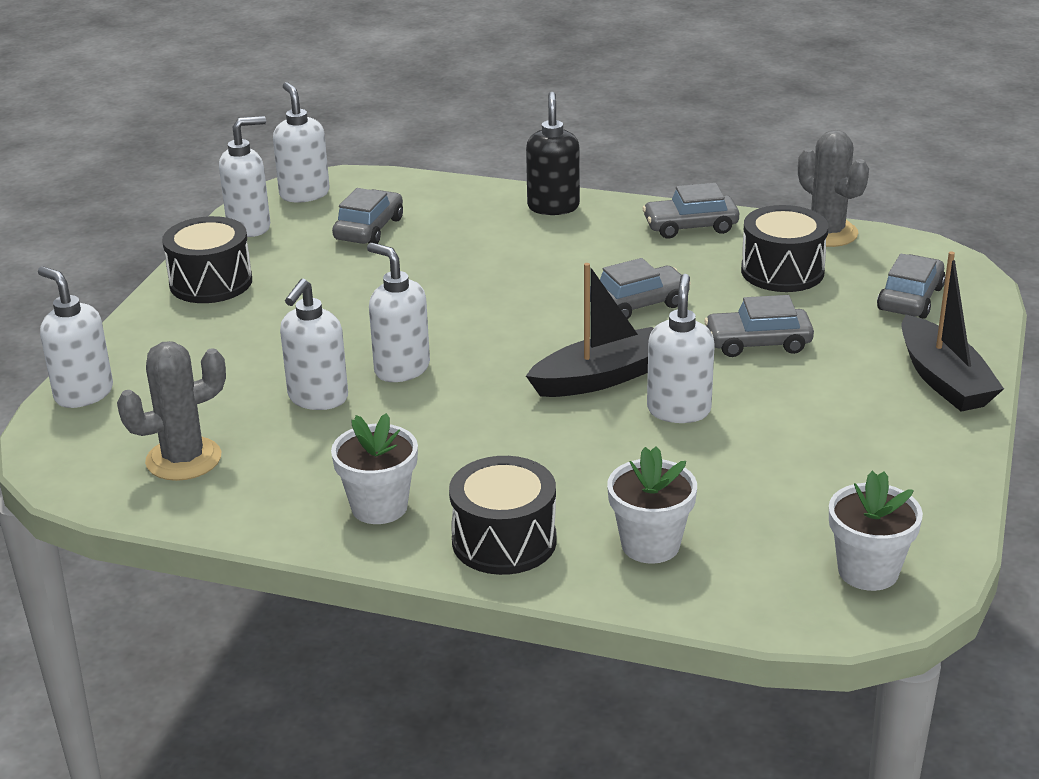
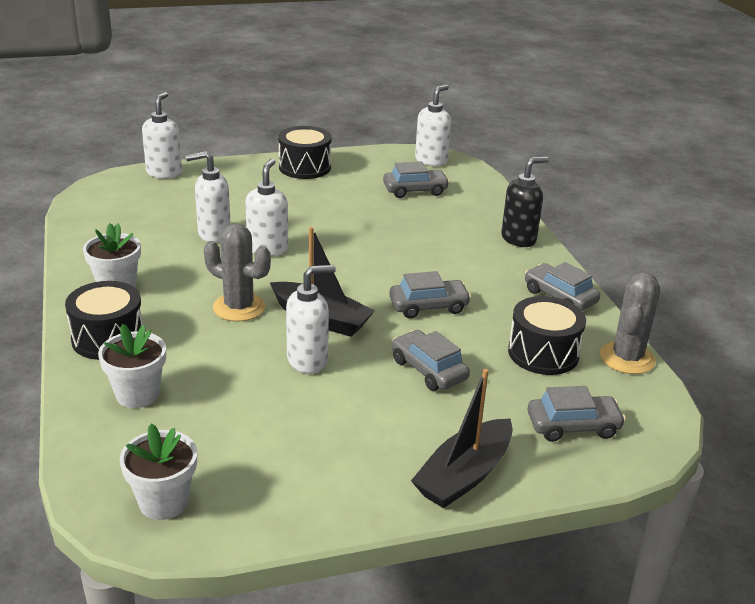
camera: 55 degrees right, 0 degrees up
(183, 459) = (124, 217): grey cactus -> grey cactus (239, 307)
(249, 227) = (375, 158): white soap dispenser -> none
(638, 304) = (428, 306): grey car -> grey car turned 45 degrees counterclockwise

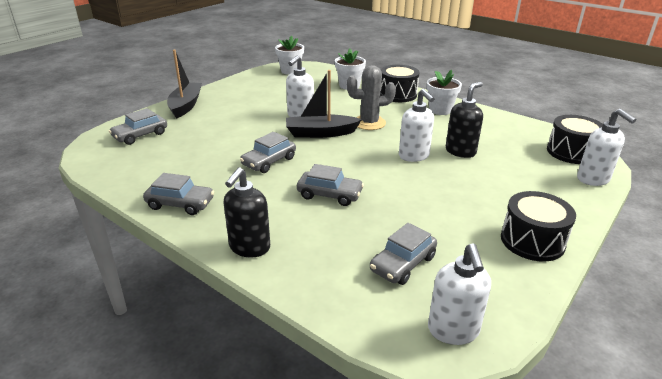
camera: 145 degrees right, 0 degrees up
(213, 234) = (460, 151): white soap dispenser -> black soap dispenser
(428, 370) = (236, 132): grey car -> grey car (330, 195)
(543, 353) = (174, 162): black drum -> black drum (571, 152)
(627, 358) = (114, 179): grey cactus -> none

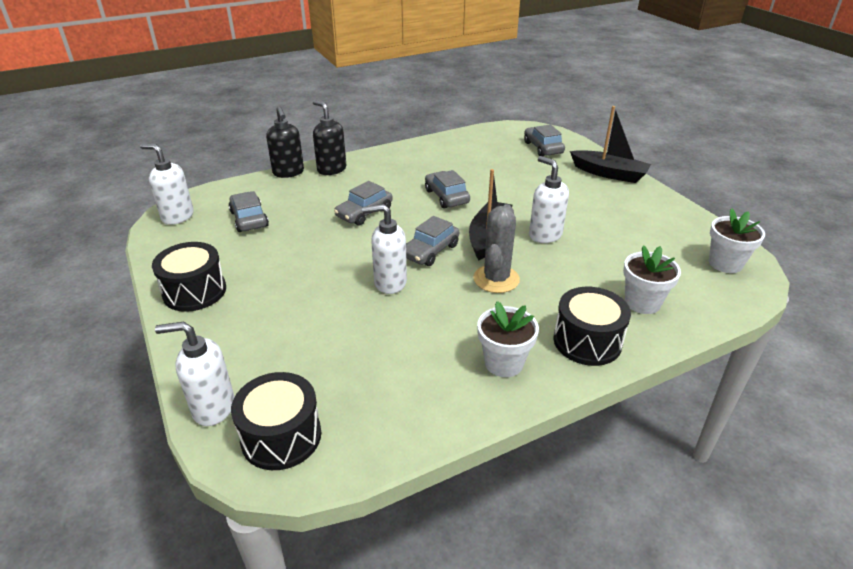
camera: 115 degrees right, 5 degrees up
(180, 204) = (409, 153): grey car -> grey car (430, 251)
(460, 151) = (371, 323): black soap dispenser -> black soap dispenser (288, 172)

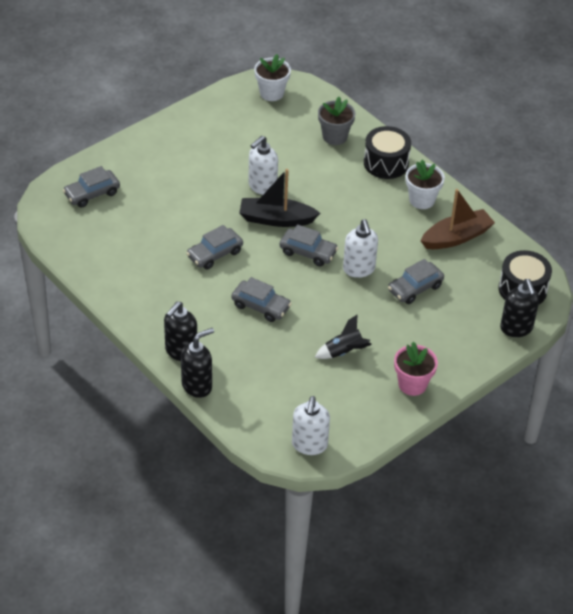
camera: 105 degrees left, 10 degrees up
(194, 291) = (412, 384): black drum -> pink flower pot
(213, 408) = (516, 328): white soap dispenser -> black soap dispenser
(249, 219) = (297, 387): grey car -> grey car (415, 288)
(273, 253) = (344, 351): none -> black rocket
(417, 384) = (456, 237): none -> brown boat
(496, 279) = (333, 210): grey cactus -> none
(609, 173) = (140, 148): black boat -> none
(642, 302) = (335, 136): white flower pot -> grey flower pot

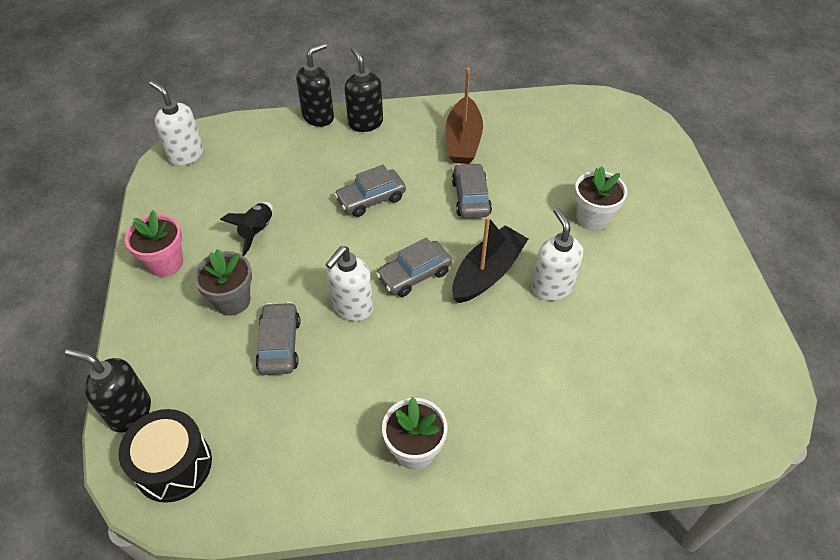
camera: 125 degrees right, 5 degrees up
(92, 194) = (625, 145): grey car -> none
(197, 385) = (318, 117): black soap dispenser -> black soap dispenser turned 135 degrees counterclockwise
(271, 93) = (743, 392): white flower pot -> white flower pot (592, 218)
(335, 136) = (607, 418): grey flower pot -> grey flower pot (232, 300)
(359, 269) = (352, 307): white soap dispenser -> white soap dispenser turned 75 degrees counterclockwise
(386, 163) = (516, 451): black drum -> none
(456, 237) = (319, 447): brown boat -> brown boat (463, 141)

